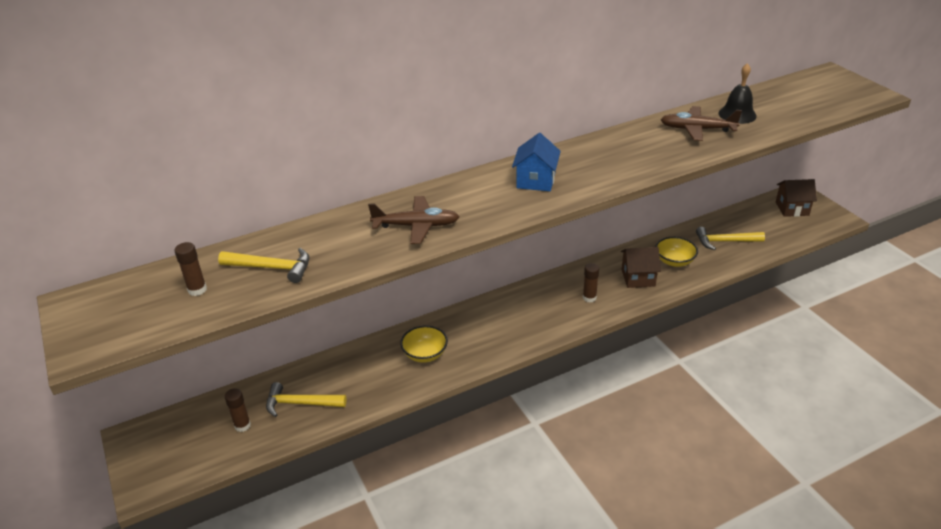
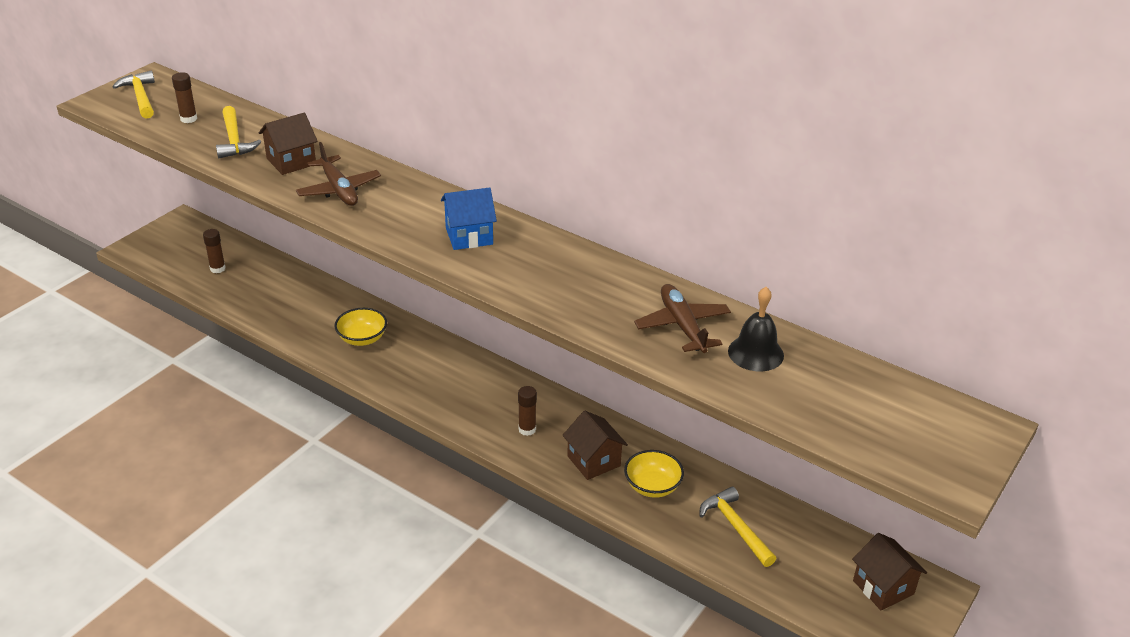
camera: 60 degrees right, 0 degrees up
(300, 403) = (258, 289): yellow hammer -> yellow hammer (140, 97)
(345, 242) = (291, 161): none -> brown house

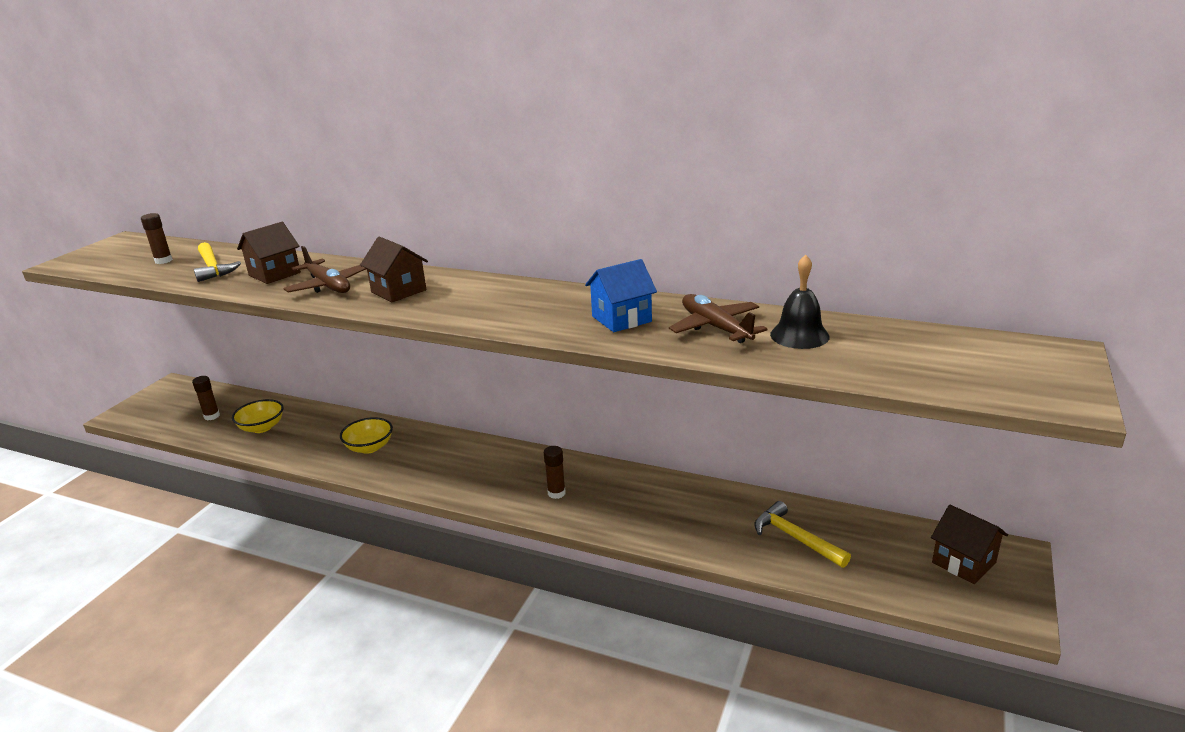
camera: 10 degrees left, 10 degrees down
(140, 97) = (112, 253): yellow hammer -> none
(469, 236) = (471, 298): blue house -> blue house (621, 319)
(594, 461) = (632, 508): brown house -> brown house (398, 291)
(652, 486) = (698, 518): yellow bowl -> yellow bowl (262, 427)

